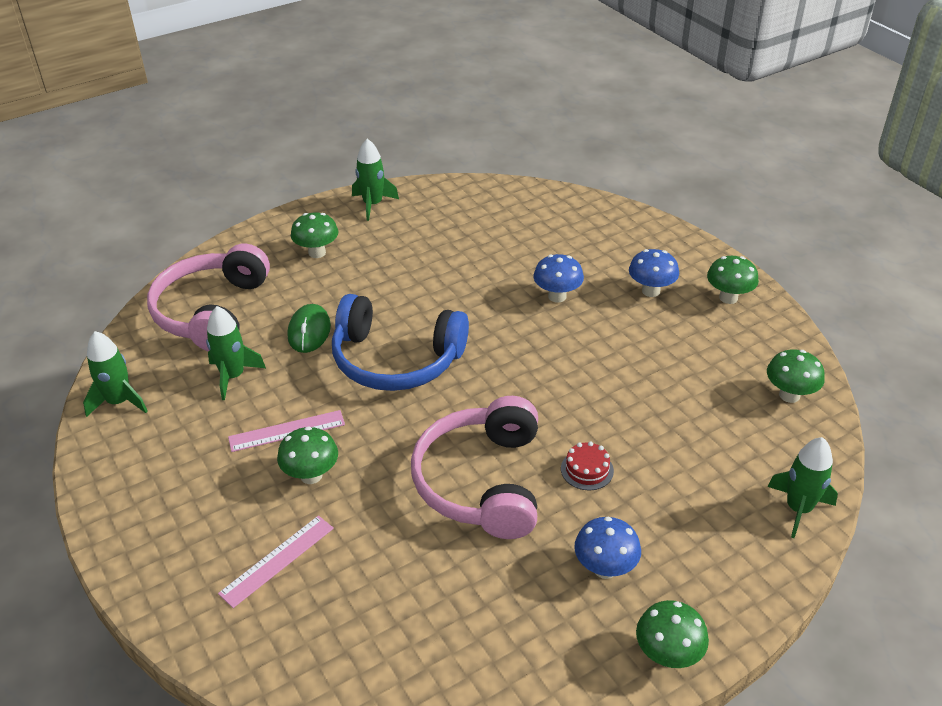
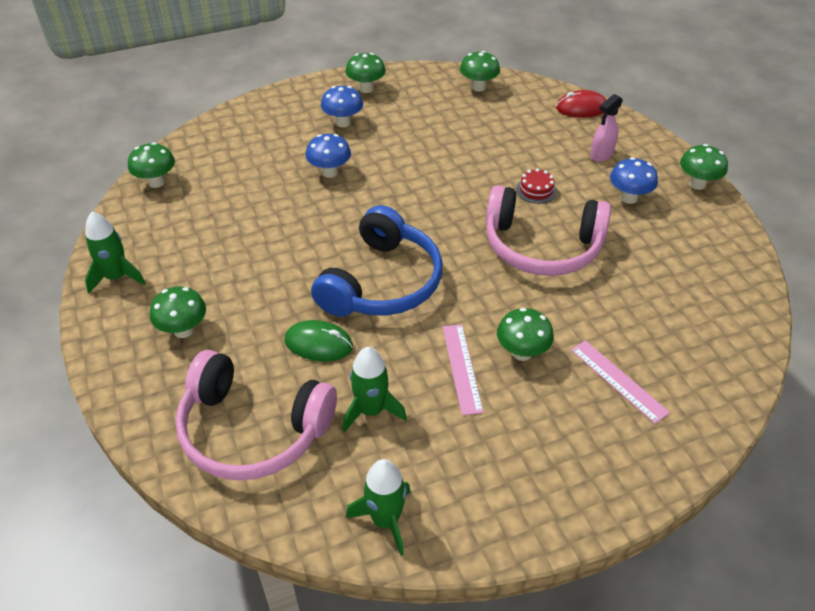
camera: 80 degrees left, 5 degrees up
(501, 194) = (156, 182): none -> green mushroom
(691, 535) = (601, 155): none -> pink spray bottle
(798, 509) = (581, 108): green rocket -> red mouse

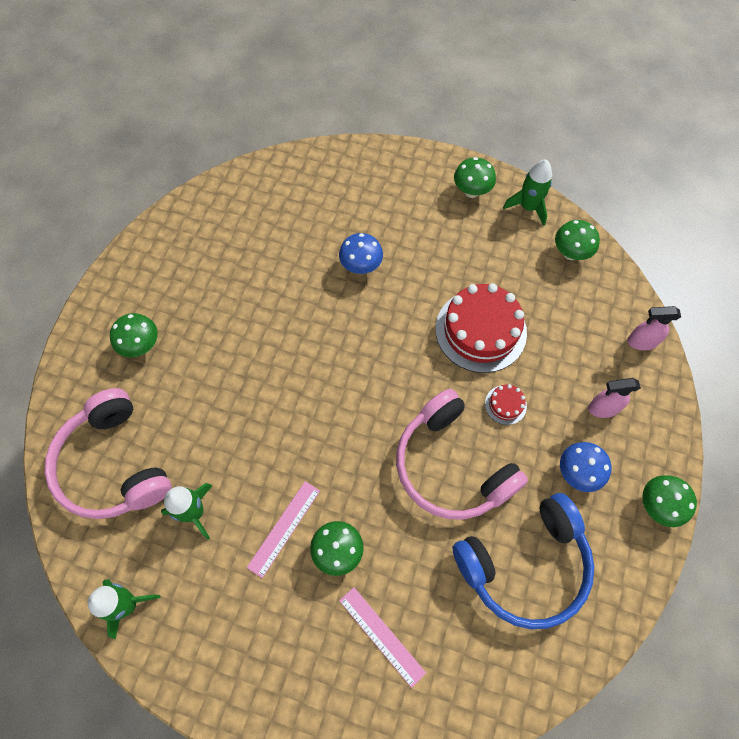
camera: 40 degrees right, 20 degrees up
(117, 277) = (139, 265): green rocket -> green rocket (528, 207)
(156, 182) = (233, 190): green mushroom -> none
(319, 344) = (212, 427): green mouse -> none
(343, 122) = (418, 218): blue mushroom -> none
(382, 282) = (301, 406): blue headphones -> blue headphones (525, 565)
(467, 160) = (480, 330): none -> red cake
(581, 108) = (641, 342): red mouse -> pink spray bottle
(618, 380) = (381, 636): pink ruler -> pink ruler turned 45 degrees counterclockwise

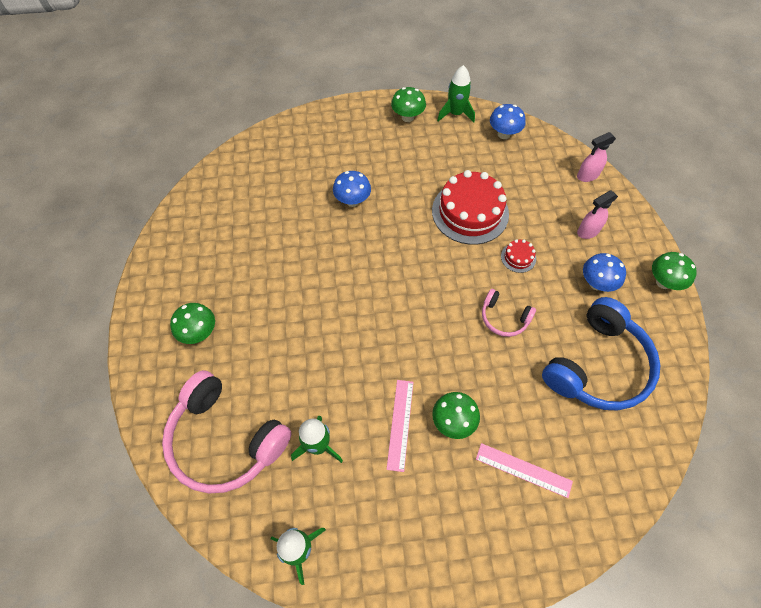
camera: 25 degrees left, 5 degrees down
(452, 465) = (504, 318): pink headphones -> pink headphones, size x0.49
(570, 253) = (504, 134): green mushroom -> blue mushroom

